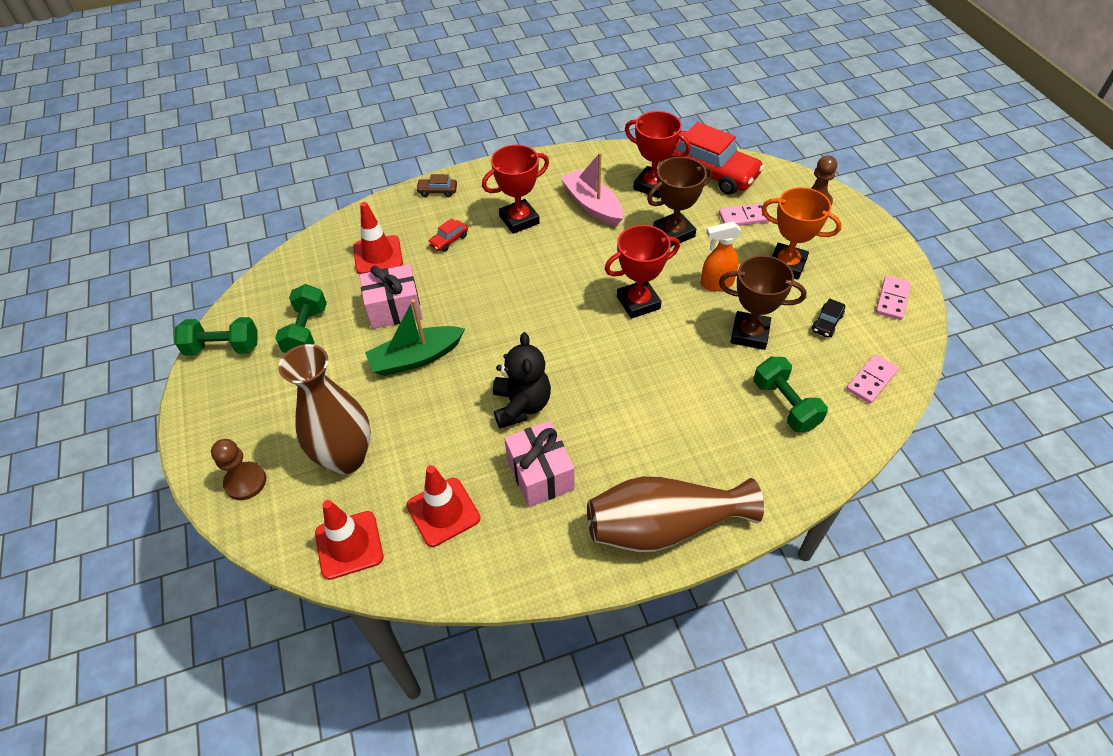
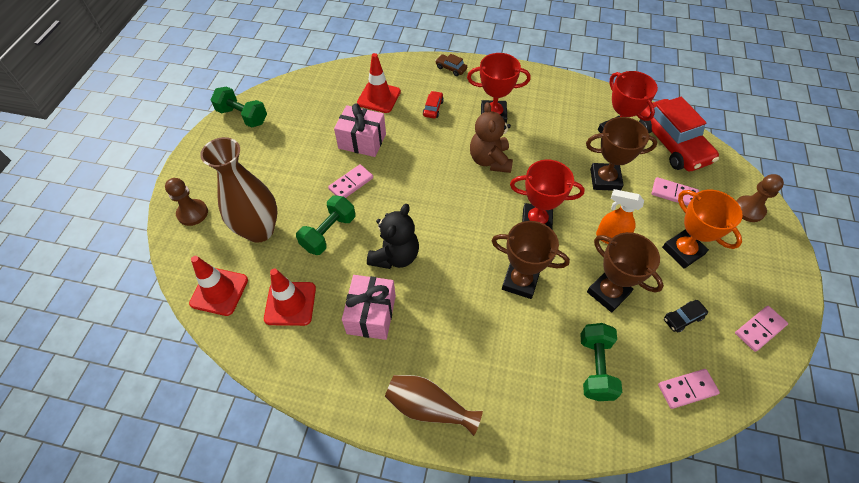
camera: 30 degrees right, 5 degrees up
(306, 331) = (297, 130): green dumbbell -> green dumbbell (329, 233)
(416, 358) = (351, 183): green boat -> pink domino
(449, 240) = (433, 108): red car -> red car turned 120 degrees clockwise
(549, 266) = (490, 160): none -> brown teddy bear
(592, 205) = (556, 128): pink boat -> none
(663, 526) = (429, 407): brown vase -> brown vase, size x0.65
(664, 365) = (520, 281): none -> brown trophy

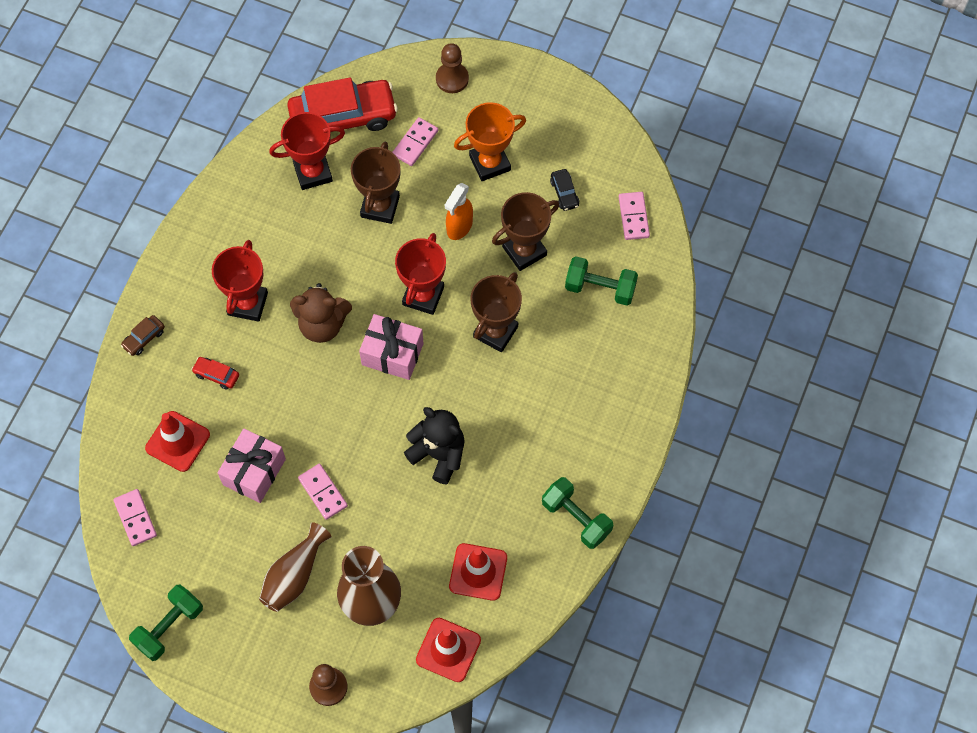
camera: 80 degrees left, 10 degrees up
(329, 233) = (392, 524): green dumbbell -> green dumbbell (576, 518)
(371, 314) = (507, 488): pink gift -> pink gift (392, 354)
(429, 407) = (614, 446): brown vase -> brown vase (294, 575)
(759, 329) = (587, 131): pink domino -> pink domino (135, 518)

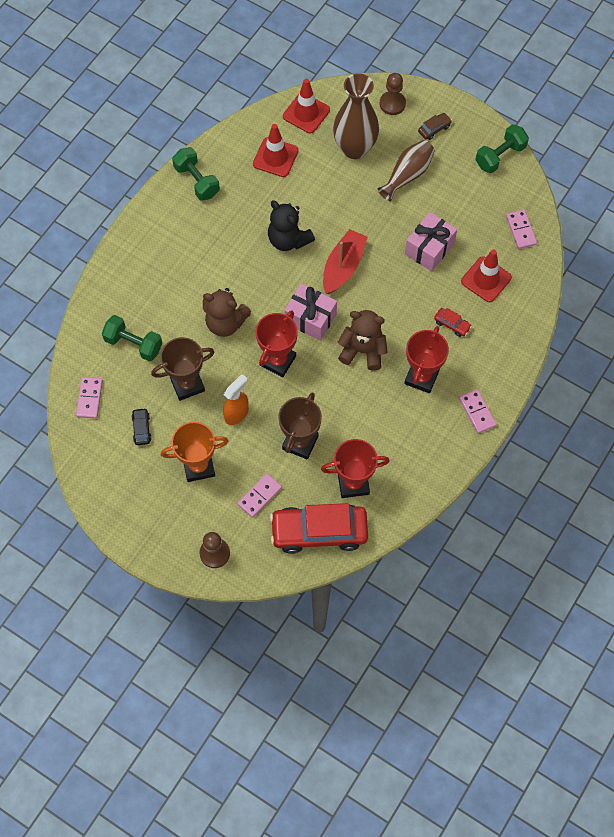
camera: 170 degrees left, 0 degrees up
(144, 338) = (508, 362): brown car -> brown car (434, 129)
(322, 492) = (379, 226): pink domino -> pink domino (477, 412)
(362, 429) = (343, 266): none -> red boat
(495, 332) = (225, 323): brown trophy -> brown teddy bear

